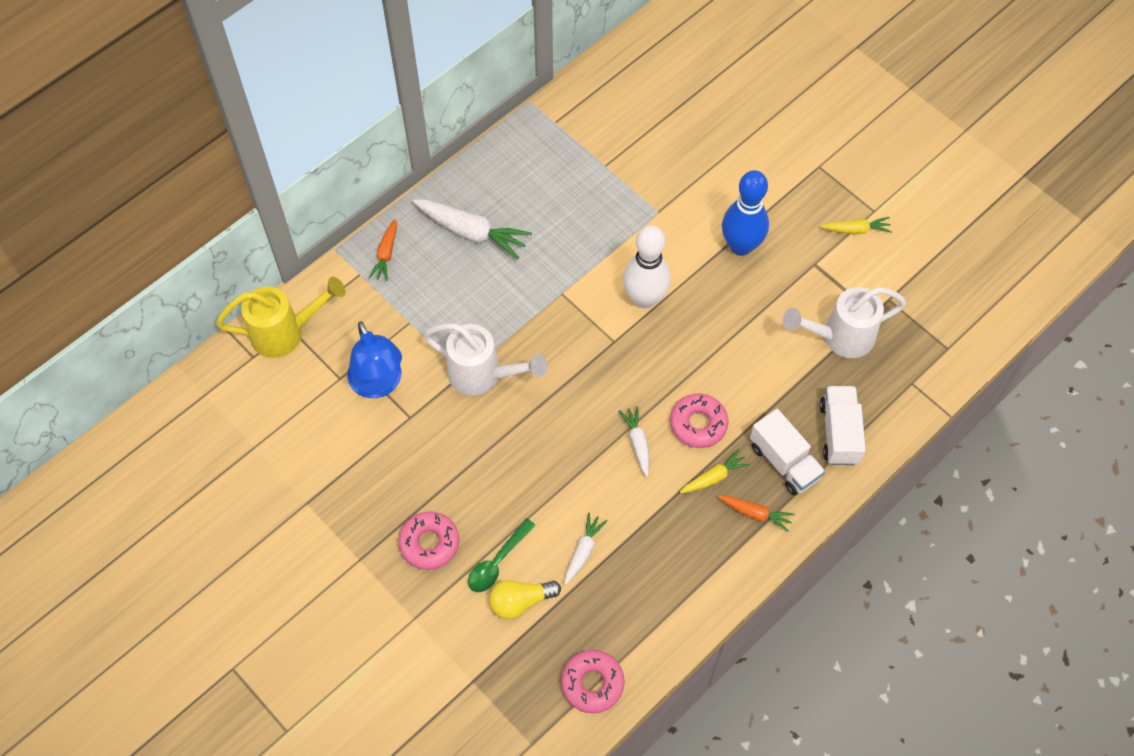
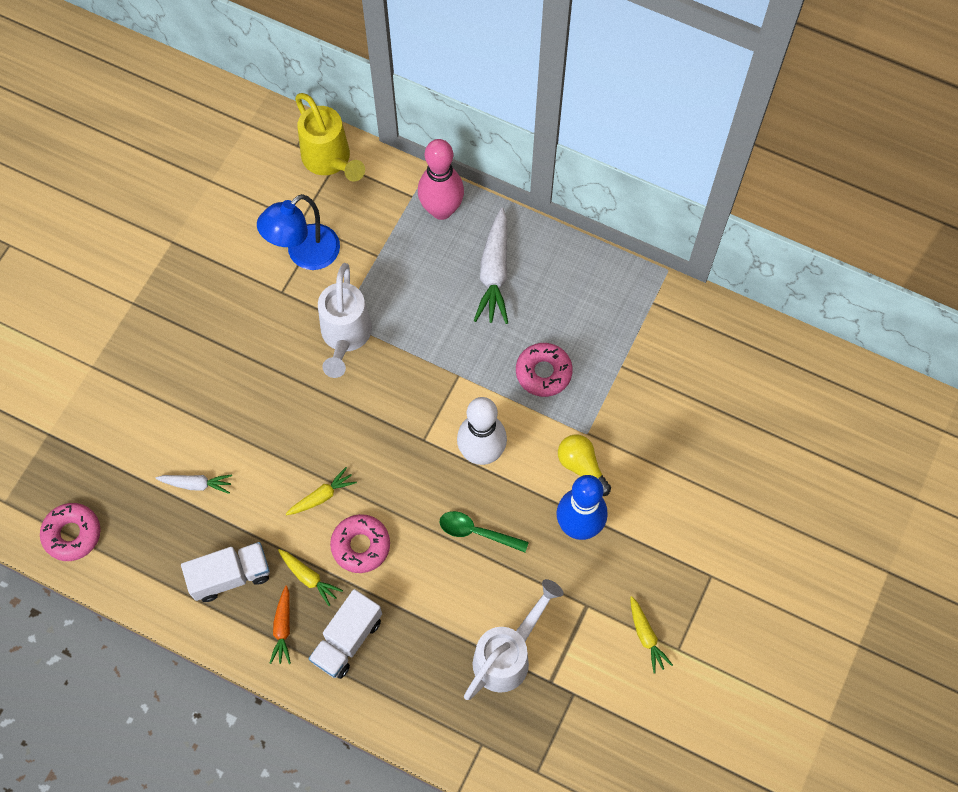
camera: 70 degrees right, 5 degrees up
(386, 254) = (441, 210): orange carrot -> pink bowling pin
(429, 543) = (164, 353): pink donut -> pink donut (543, 372)
(497, 562) = (164, 415): green spoon -> green spoon (477, 532)
(520, 601) = (132, 447): yellow light bulb -> yellow light bulb (582, 467)
(637, 443) = (322, 496): white carrot -> yellow carrot
(839, 337) = (508, 655): white watering can -> white watering can turned 75 degrees clockwise
(839, 433) = (398, 685): white truck -> white truck (230, 576)

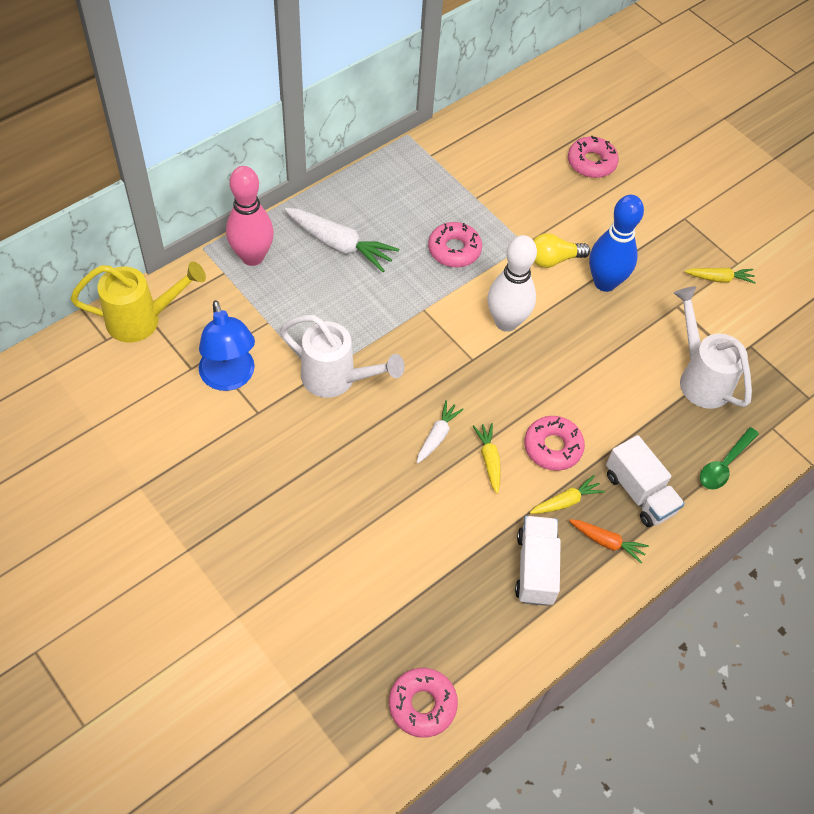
camera: 70 degrees left, 10 degrees down
(196, 484) = (424, 563): white carrot -> white carrot (437, 436)
(477, 532) = (579, 355): green spoon -> green spoon (724, 464)
(734, 456) = (591, 163): none -> pink donut

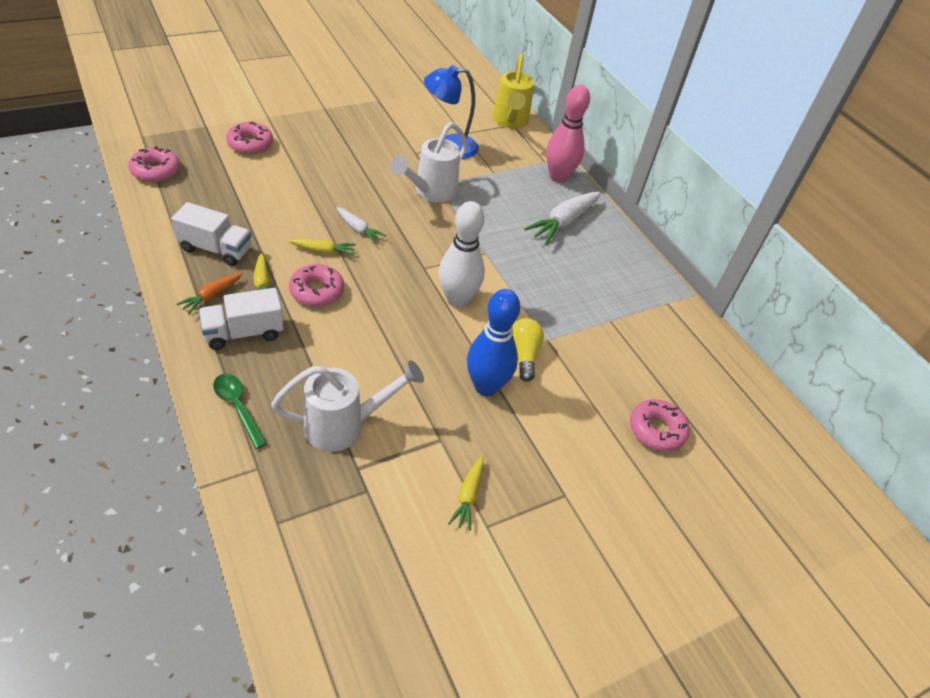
camera: 100 degrees right, 10 degrees down
(454, 250) = (547, 288): pink donut -> pink donut (250, 144)

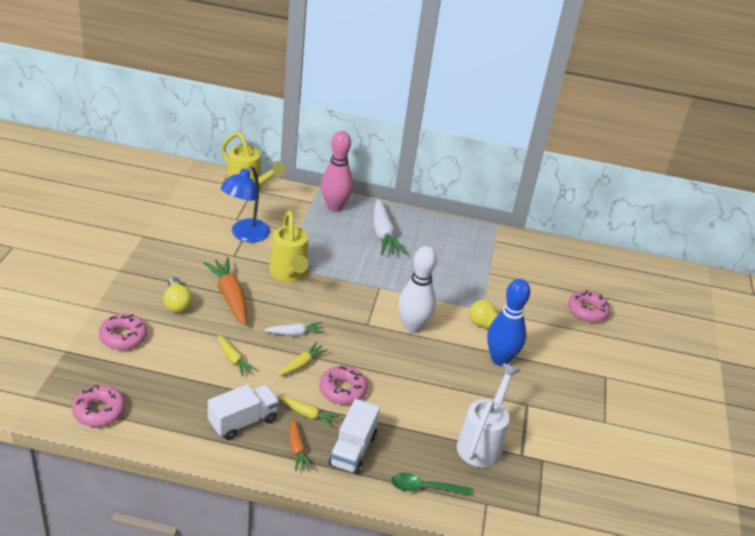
camera: 50 degrees left, 10 degrees down
(320, 151) = (177, 303): none -> yellow light bulb
(361, 173) = (230, 296): none -> orange carrot
(430, 192) = (289, 275): white watering can -> yellow watering can
(468, 496) = (578, 417): yellow carrot -> yellow carrot (233, 360)

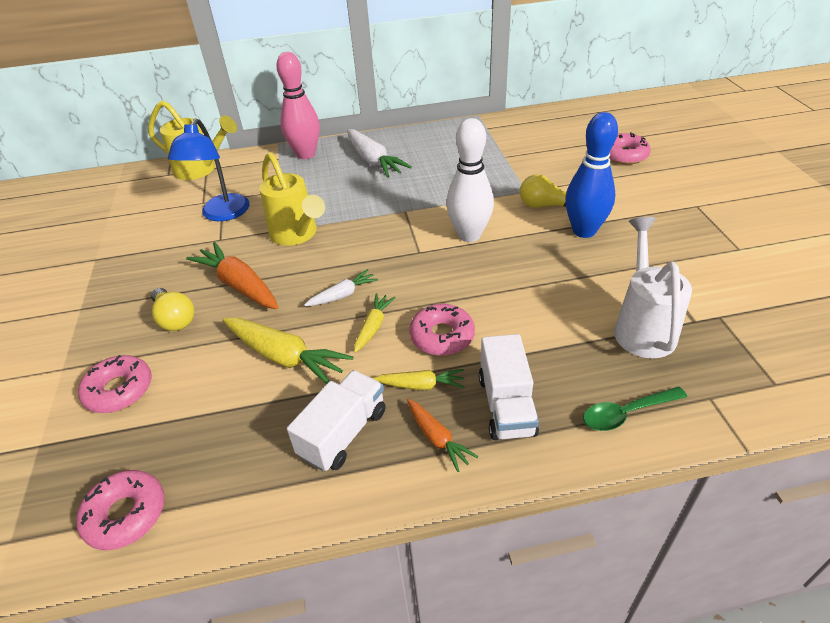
camera: 15 degrees left, 5 degrees up
(233, 360) = (285, 357): yellow carrot -> yellow carrot, size x1.78

